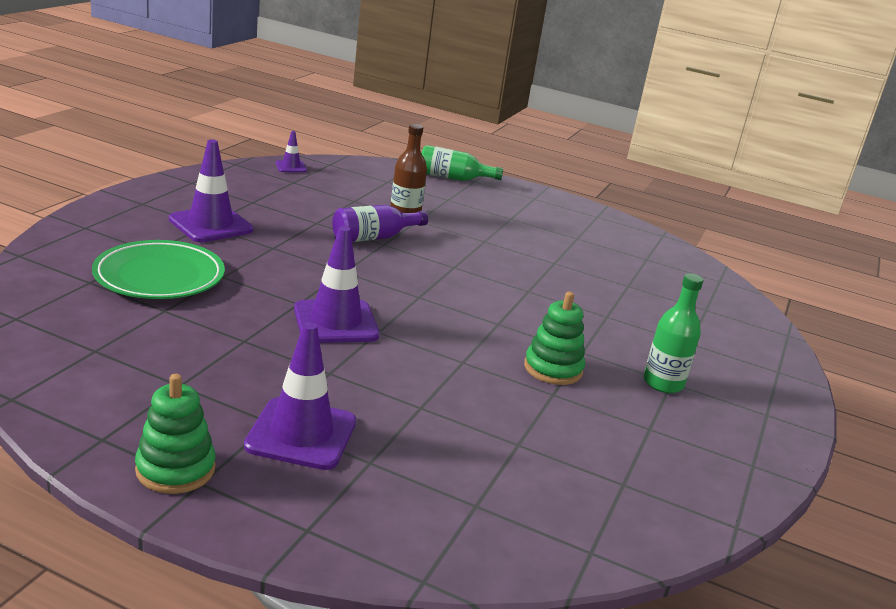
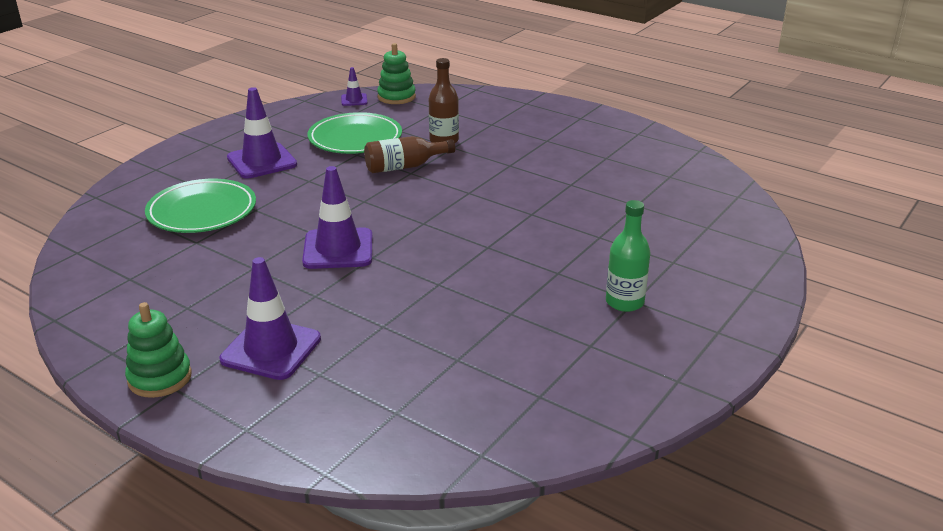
camera: 15 degrees right, 5 degrees up
(308, 206) = (355, 138): none -> green plate
(374, 237) = (404, 166): purple bottle -> brown bottle
(453, 178) = (506, 101): green bottle -> none
(553, 369) = (521, 289): green stacking toy -> green stacking toy (396, 97)

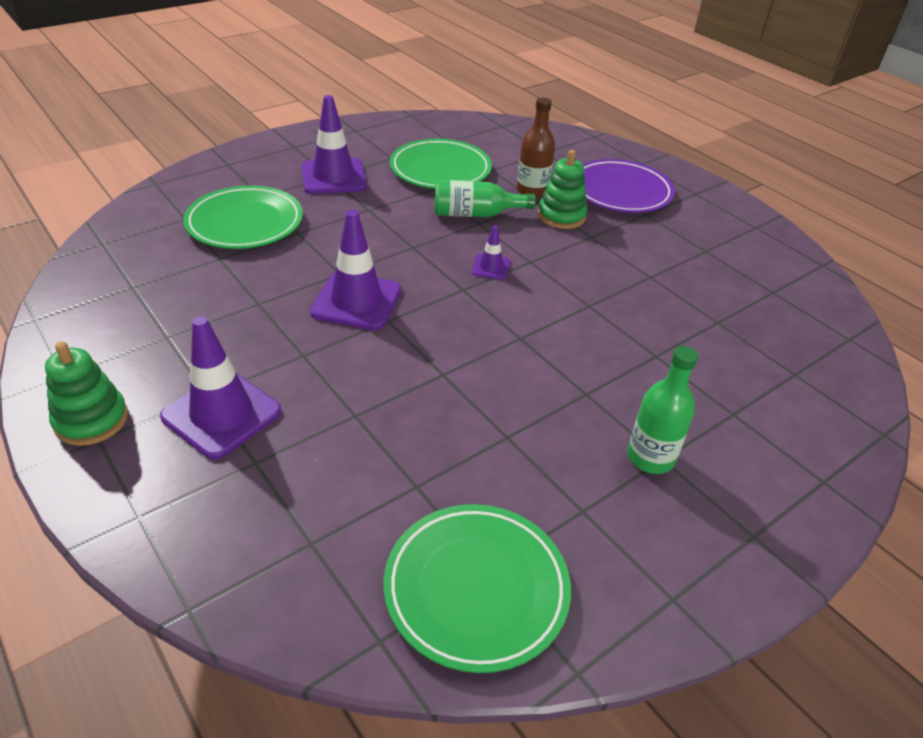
camera: 15 degrees right, 10 degrees up
(354, 100) = (461, 124): purple traffic cone -> purple traffic cone (491, 267)
(396, 97) = (506, 129): green stacking toy -> green stacking toy (561, 216)
(404, 166) = (475, 214): brown bottle -> green bottle
(518, 127) = (620, 191): none -> purple plate
(536, 408) = (476, 589): none -> green plate

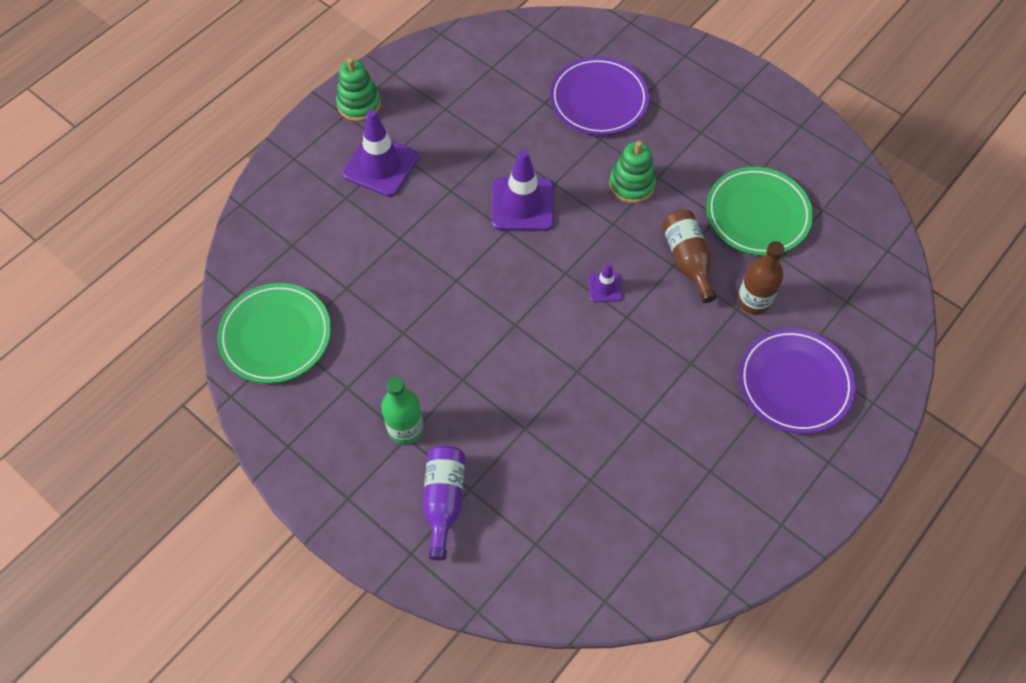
camera: 80 degrees right, 20 degrees up
(245, 223) = (598, 100): green plate -> purple plate
(333, 177) = (701, 135): purple traffic cone -> none
(475, 214) = (687, 260): green bottle -> brown bottle
(561, 216) = (717, 332): green stacking toy -> green stacking toy (632, 185)
(750, 438) = (444, 501): none -> purple bottle

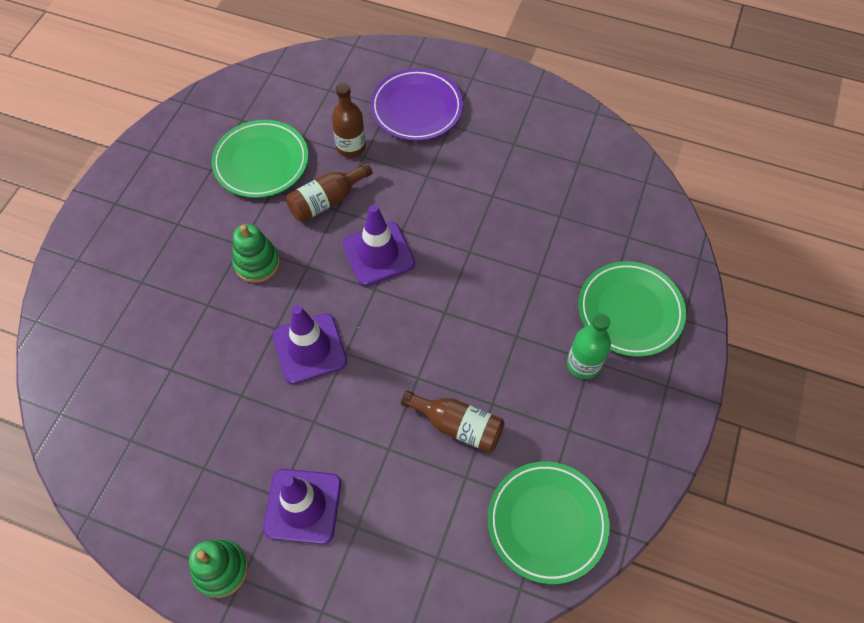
camera: 110 degrees left, 0 degrees up
(395, 297) = (457, 426): none -> brown bottle
(444, 501) = (630, 311): purple bottle -> green plate
(598, 100) = (156, 320): purple plate -> none
(605, 287) = (378, 254): purple traffic cone -> purple traffic cone, size x1.99

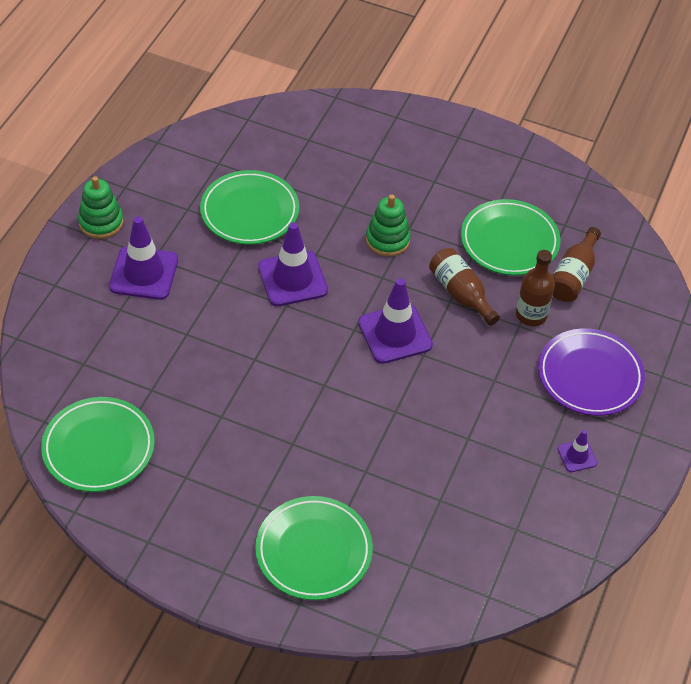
camera: 90 degrees right, 10 degrees down
(211, 399) = (249, 211): none -> green plate
(457, 426) = (202, 387): brown bottle -> brown bottle (573, 276)
(500, 120) = (577, 456): none -> purple traffic cone
(583, 364) = (255, 498): green bottle -> none

